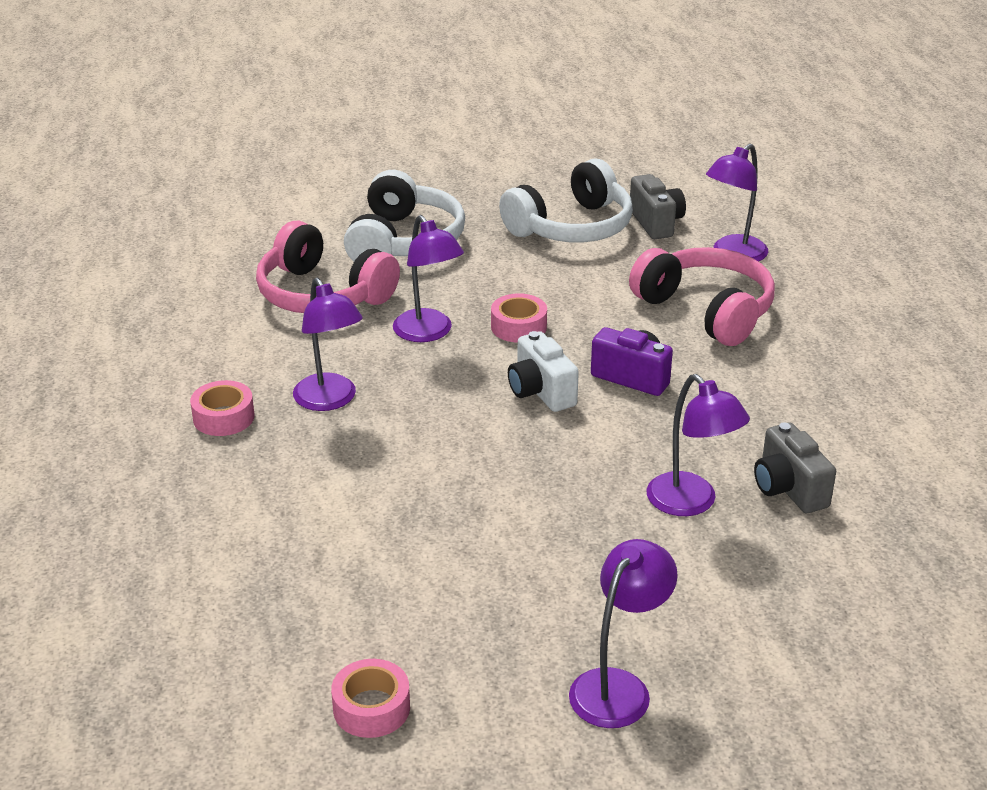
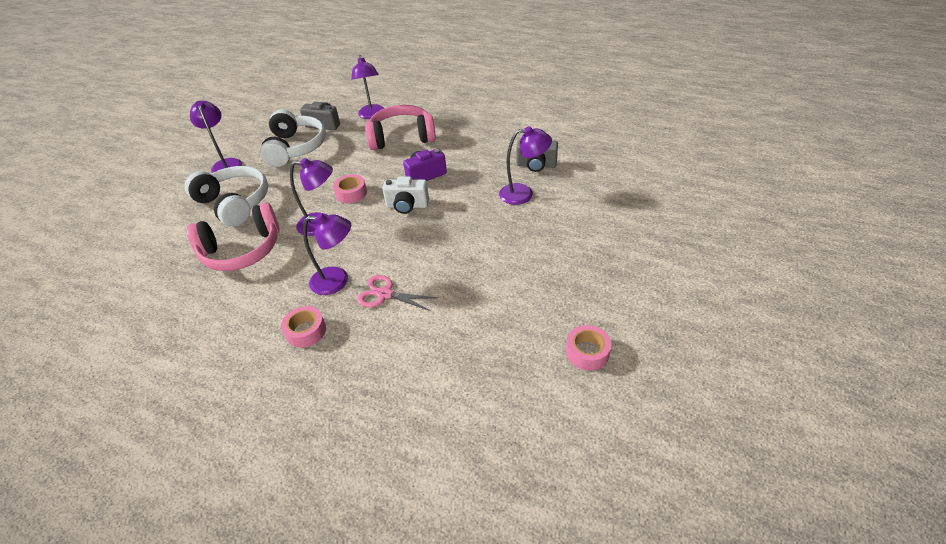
camera: 55 degrees left, 10 degrees up
(338, 454) = (385, 294): none -> pink scissors
(618, 687) = (622, 261): purple lamp -> purple lamp (226, 164)

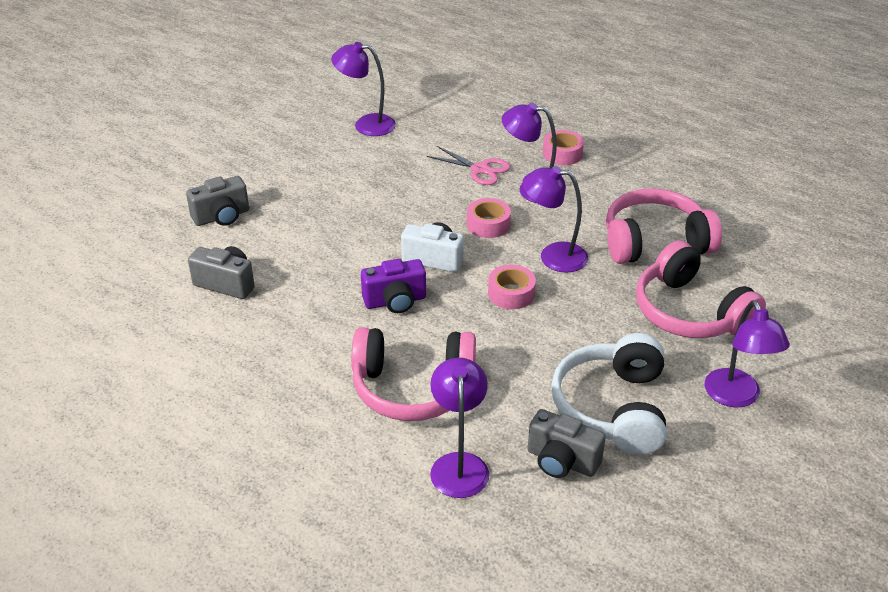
camera: 170 degrees left, 5 degrees down
(235, 203) = (690, 312): white headphones -> pink headphones
(523, 194) = (273, 245): purple lamp -> purple lamp (366, 124)
(575, 207) = (222, 217): none -> grey camera
(587, 352) = (313, 103): pink tape -> pink tape (488, 224)

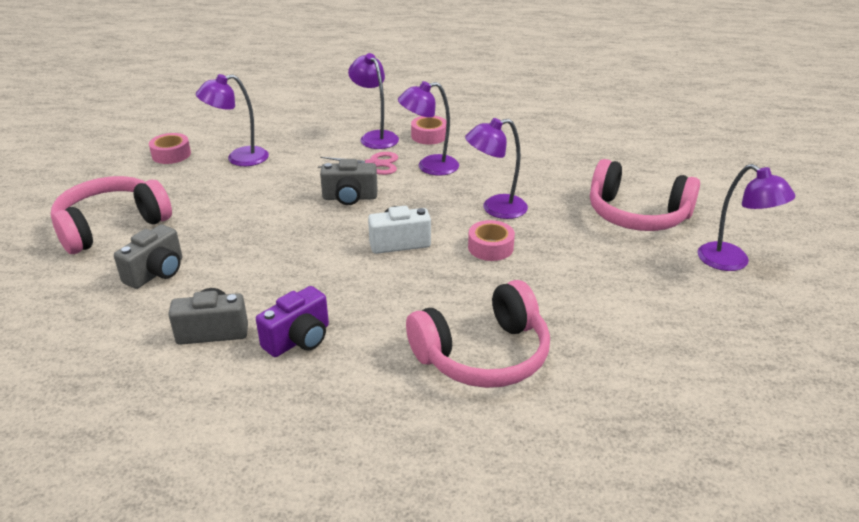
camera: 30 degrees left, 5 degrees down
(395, 301) = (397, 288): purple camera -> purple camera (299, 339)
(459, 464) = (588, 404): purple lamp -> purple lamp (375, 137)
(488, 224) = (420, 202): pink tape -> pink tape (171, 154)
(561, 461) = (665, 363): grey camera -> grey camera (350, 198)
(612, 408) = (658, 305): white headphones -> none
(655, 242) = (560, 175): pink headphones -> pink headphones (111, 226)

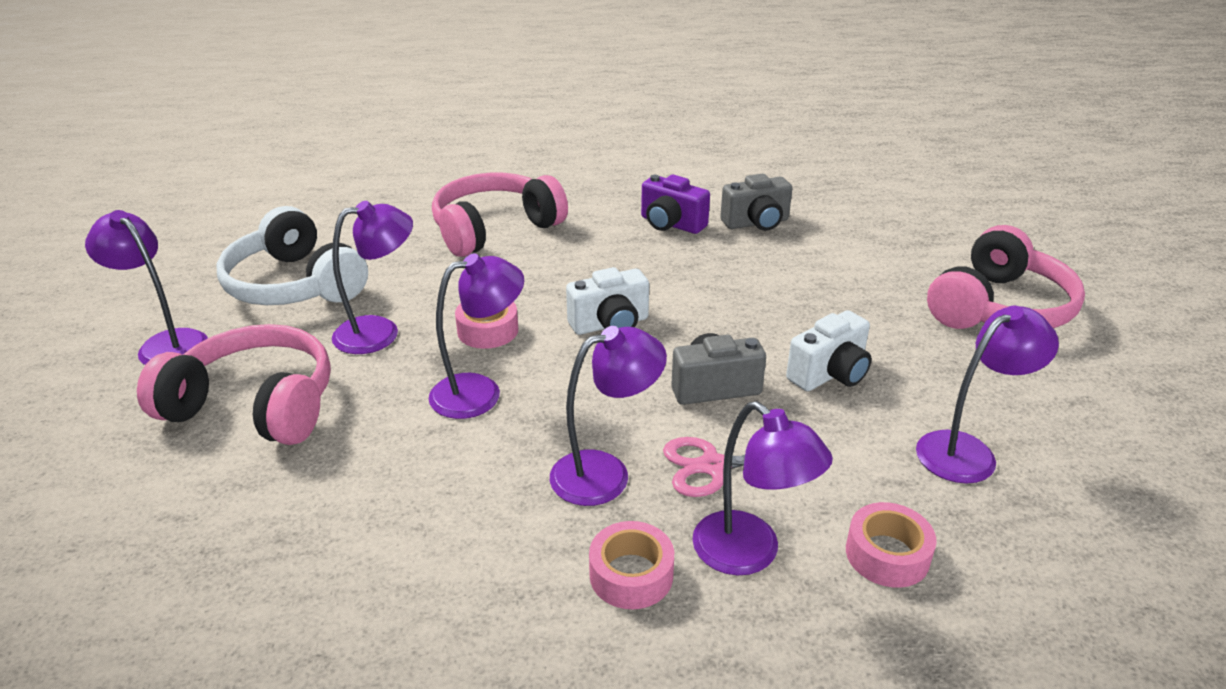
camera: 170 degrees right, 0 degrees up
(157, 273) = (871, 263): grey camera -> none
(171, 154) = (1098, 445): pink tape -> pink tape (887, 554)
(274, 198) = (830, 374): none -> white camera
(299, 339) = (671, 224): purple camera -> purple camera turned 90 degrees counterclockwise
(572, 254) = (380, 332): none -> purple lamp
(662, 305) = (295, 284): none -> white headphones

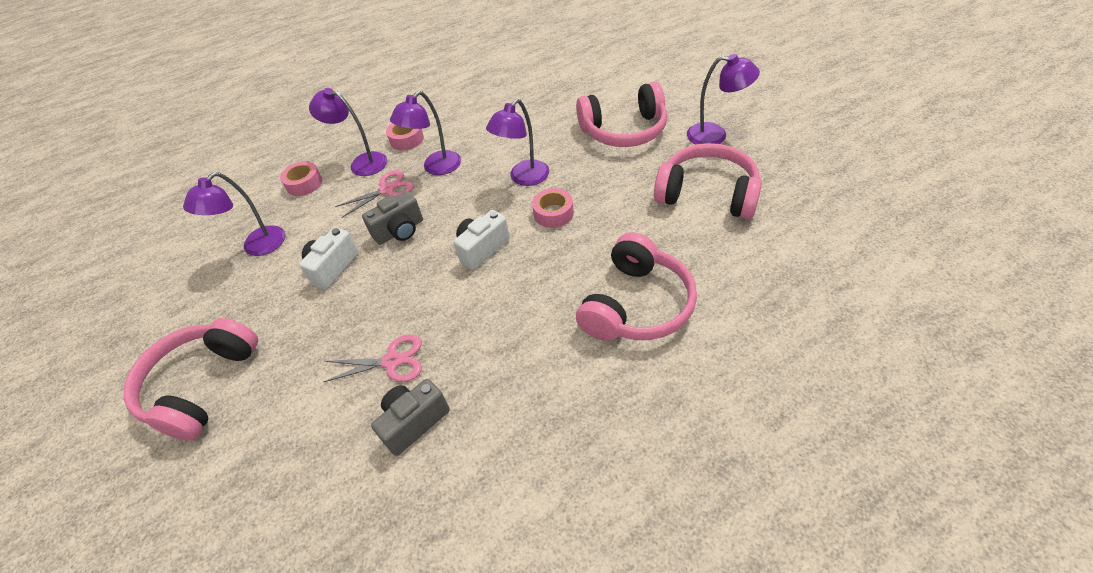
camera: 160 degrees right, 15 degrees up
(295, 284) = (707, 194): white headphones -> pink headphones
(380, 332) = (614, 187): purple lamp -> none
(671, 224) = (493, 382): purple camera -> none
(766, 263) = (392, 361): none -> pink scissors

